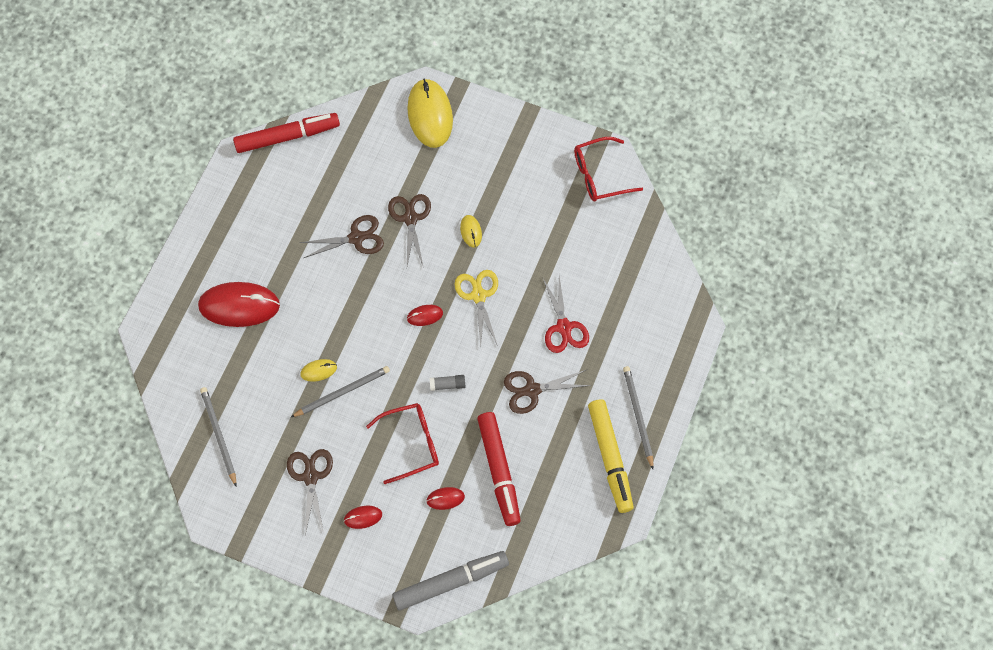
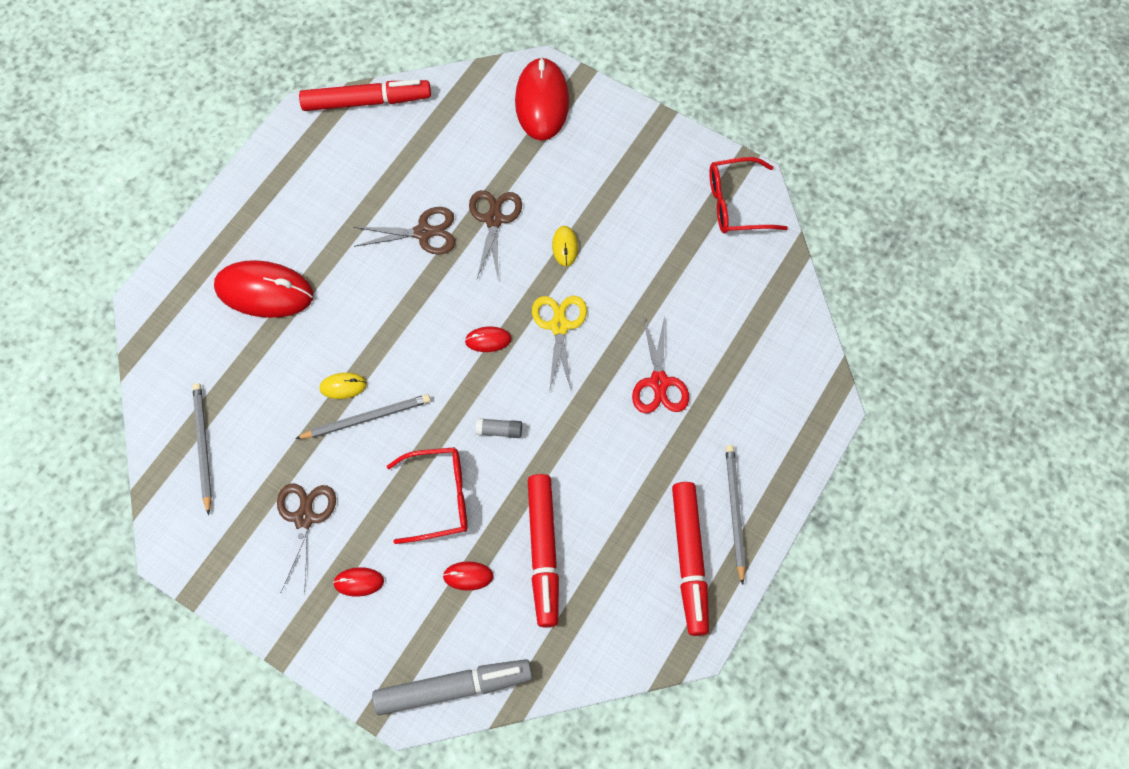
camera: 10 degrees right, 0 degrees up
(430, 115) = (542, 101): yellow mouse -> red mouse
(532, 390) = (604, 455): brown scissors -> none
(610, 458) = (689, 560): yellow marker -> red marker

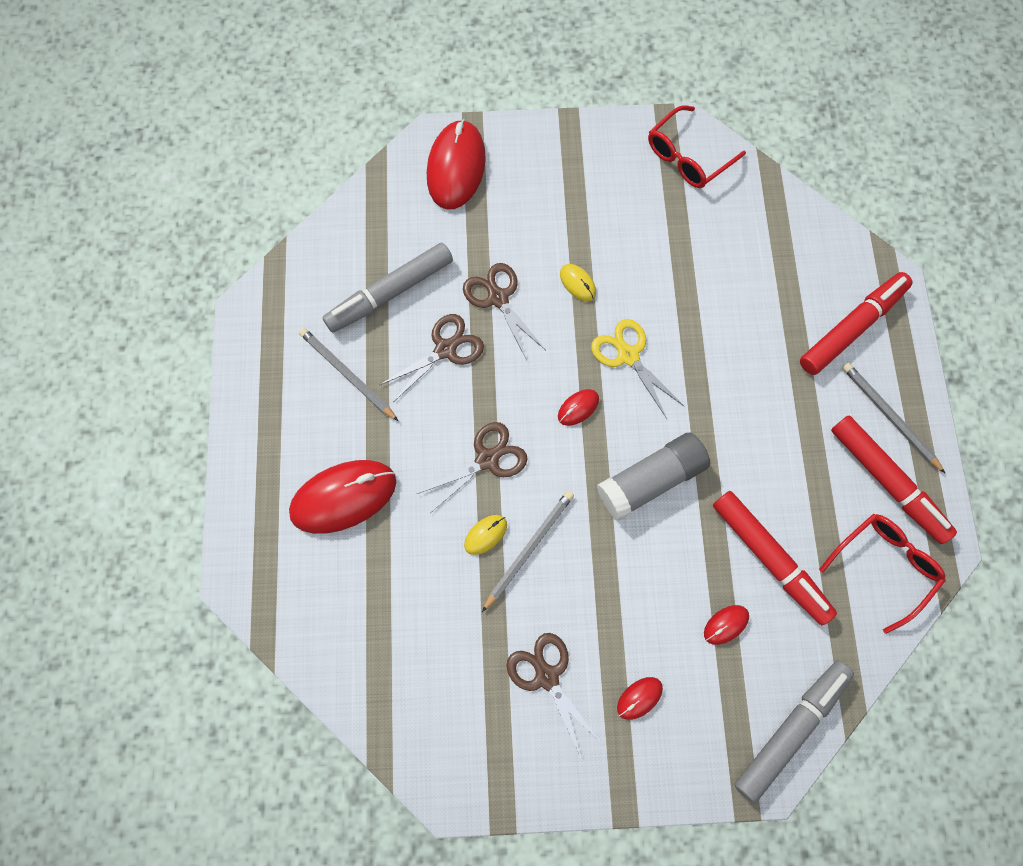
camera: 35 degrees left, 5 degrees up
(203, 446) = (402, 678): grey pencil -> grey pencil (347, 374)
(367, 101) = (297, 262): red marker -> red marker (852, 327)
(389, 333) = (487, 459): none -> brown scissors
(416, 165) = (390, 293): none -> grey marker
(439, 497) = (648, 574): red glasses -> red glasses (884, 566)
(499, 431) = (651, 480): grey glue stick -> grey glue stick, size x2.30
(542, 101) = (456, 167): red mouse -> red mouse turned 45 degrees clockwise
(659, 382) = (746, 349): red scissors -> none

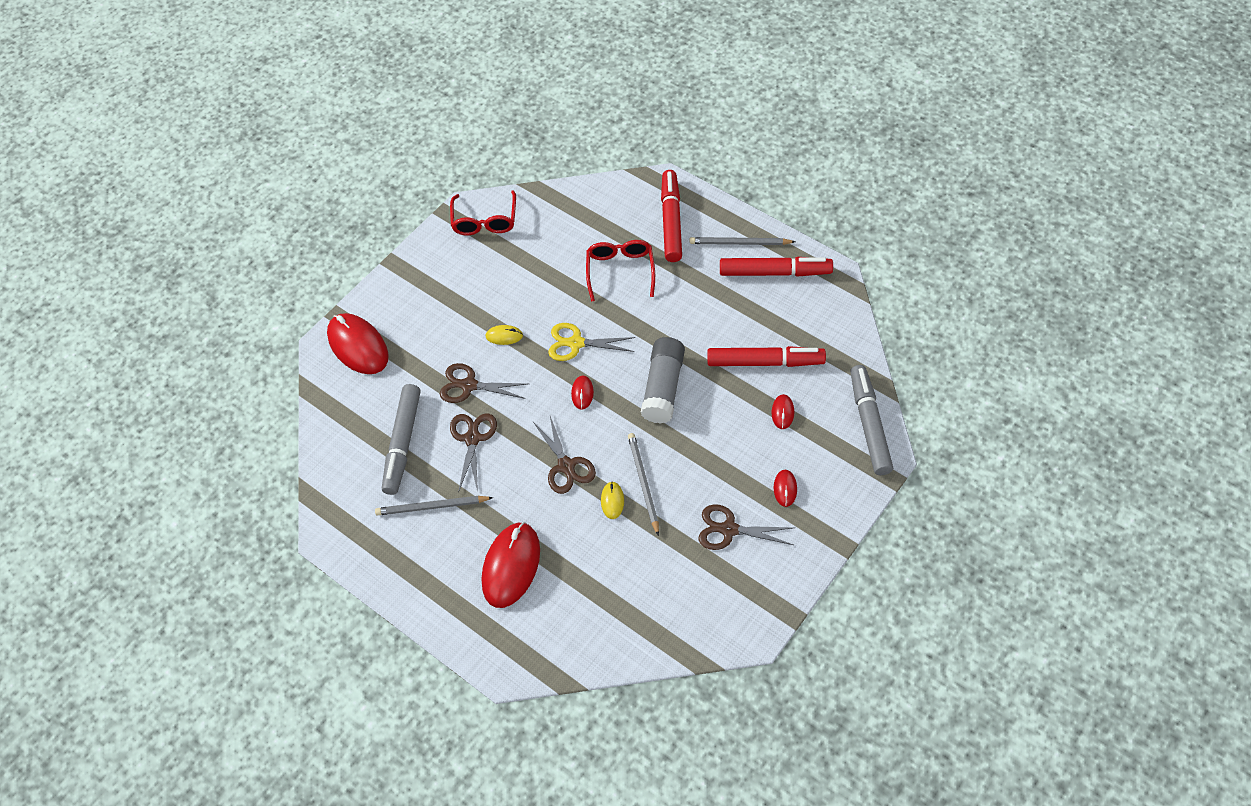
camera: 45 degrees left, 15 degrees down
(487, 459) = (566, 466): brown scissors -> brown scissors turned 150 degrees clockwise
(884, 566) = (820, 310): red glasses -> red glasses (620, 271)

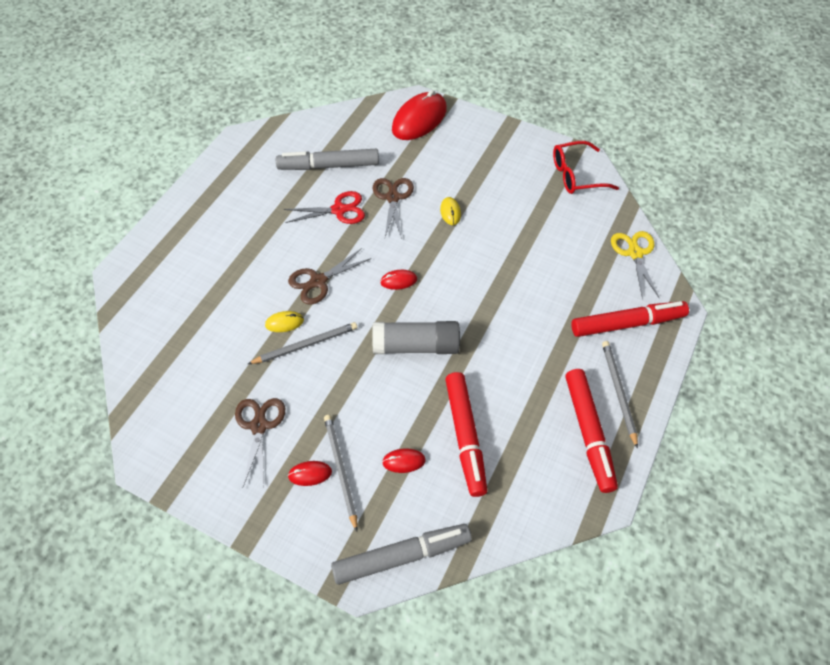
camera: 75 degrees right, 0 degrees up
(432, 507) = (270, 196): grey pencil -> grey pencil (340, 470)
(472, 438) = (339, 210): brown scissors -> red scissors
(511, 566) = (216, 259): red mouse -> none
(576, 343) = (454, 267): yellow scissors -> yellow scissors (635, 253)
(620, 271) = (549, 289): red glasses -> none

